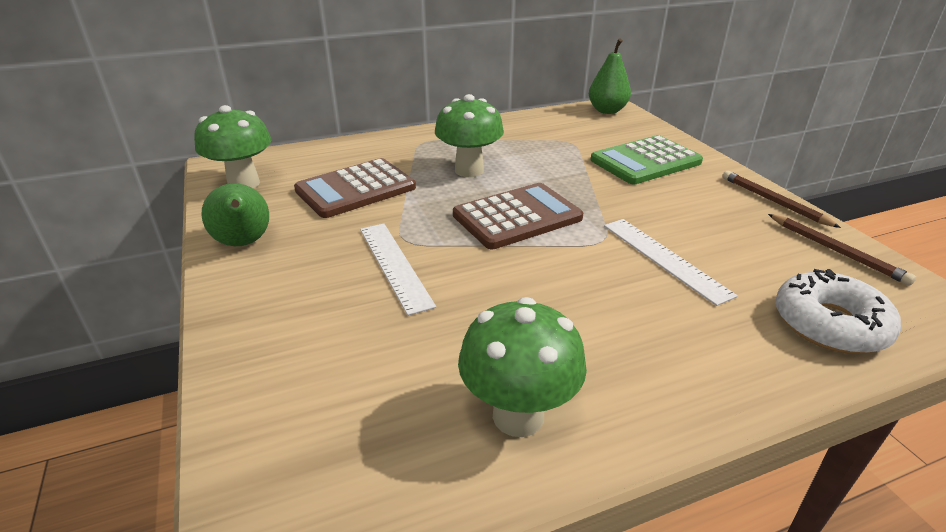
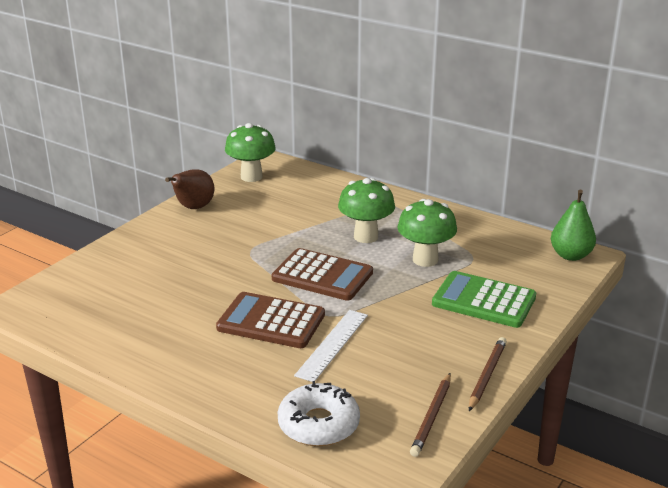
camera: 55 degrees right, 5 degrees down
(244, 243) = (193, 208): green pear -> brown pear
(356, 189) = (289, 211): brown calculator -> brown calculator (271, 321)
(394, 265) = (220, 257): white ruler -> none
(518, 416) = (134, 337): green mushroom -> green mushroom (425, 260)

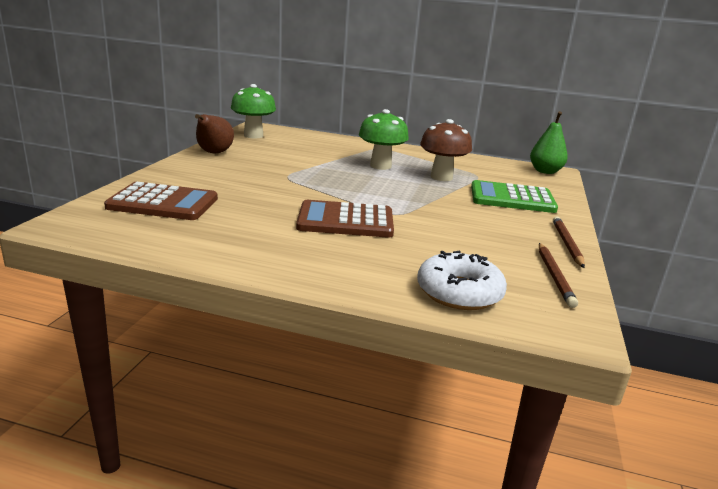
camera: 20 degrees left, 5 degrees down
(322, 276) = (366, 189): brown calculator -> brown calculator (163, 203)
(332, 344) = (416, 233): white ruler -> none
(425, 260) = (441, 177): green mushroom -> brown mushroom

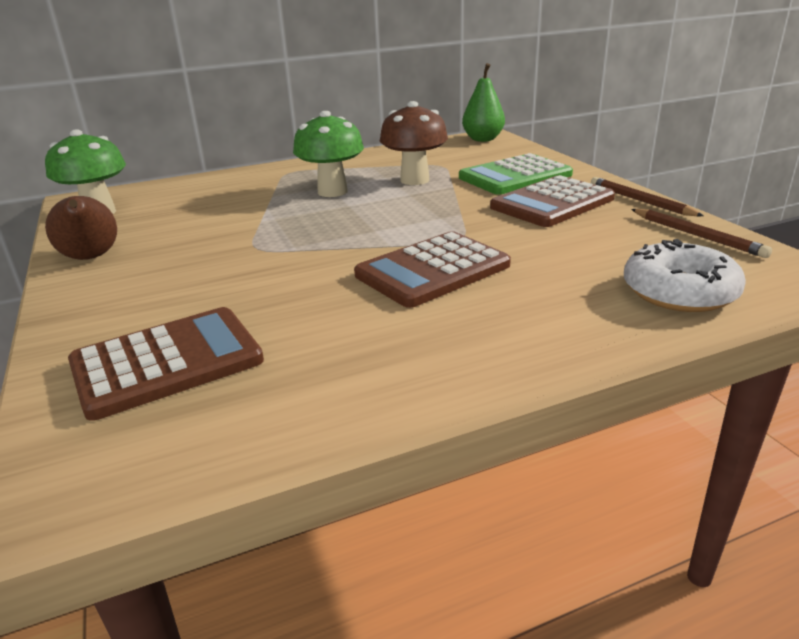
camera: 35 degrees left, 5 degrees up
(498, 221) = (552, 203): none -> brown calculator

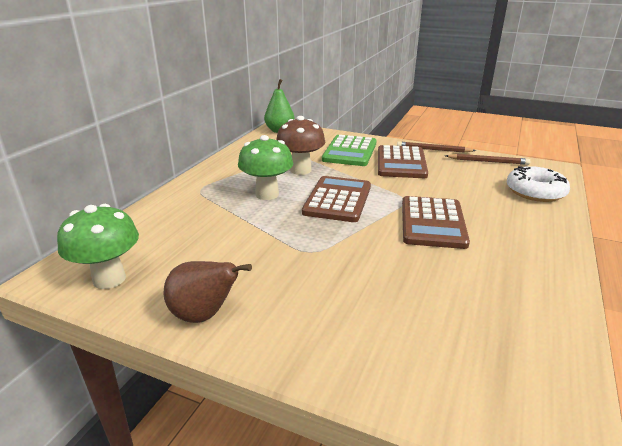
camera: 45 degrees left, 0 degrees up
(167, 362) = (435, 346): brown calculator -> brown calculator (337, 200)

